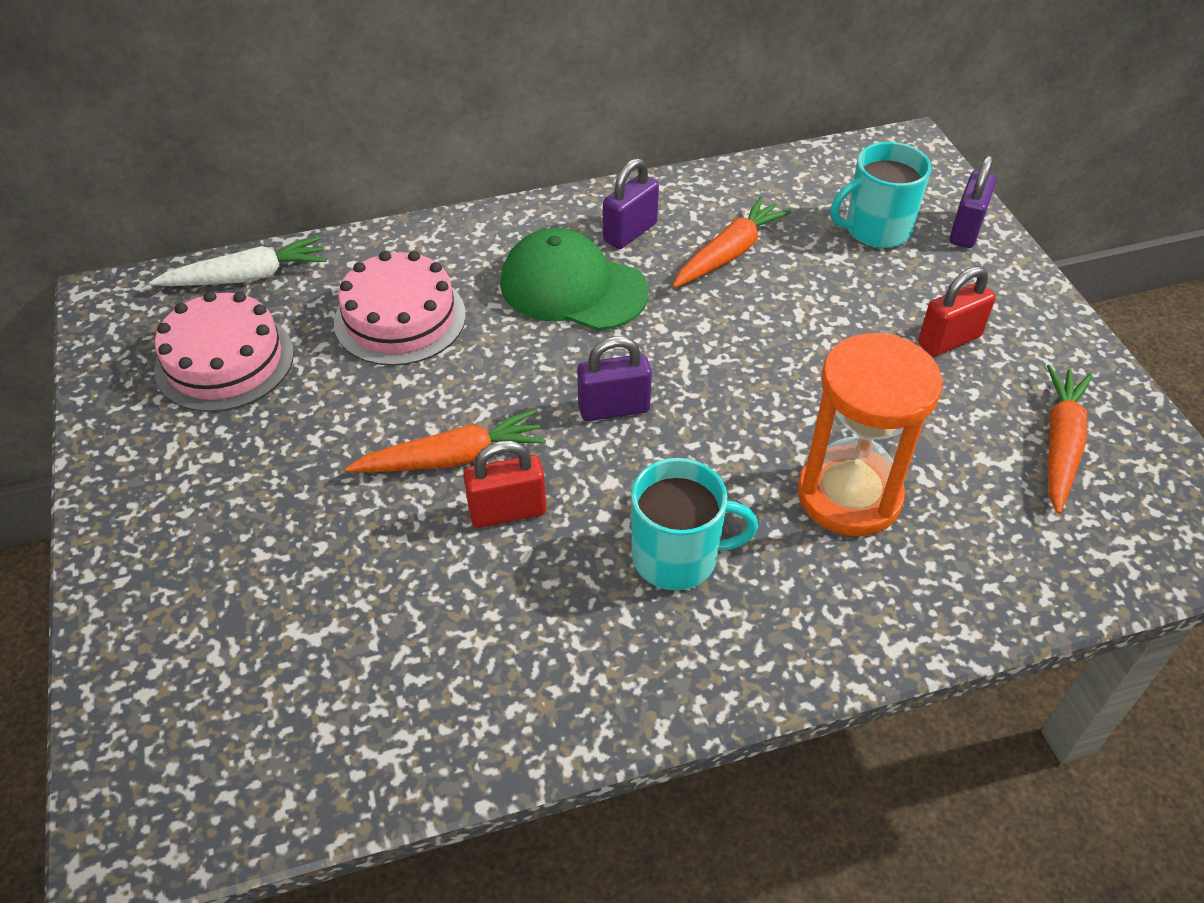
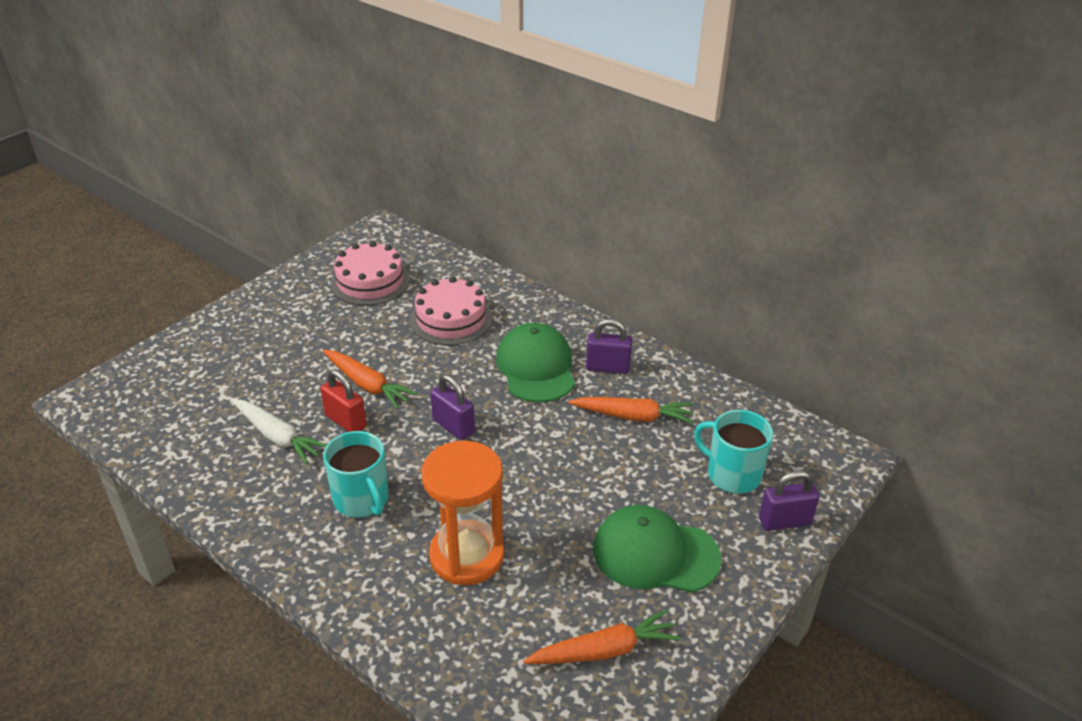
camera: 55 degrees right, 10 degrees down
(247, 277) = (433, 257): white carrot -> white carrot (278, 437)
(949, 340) = (655, 553): red padlock -> green cap

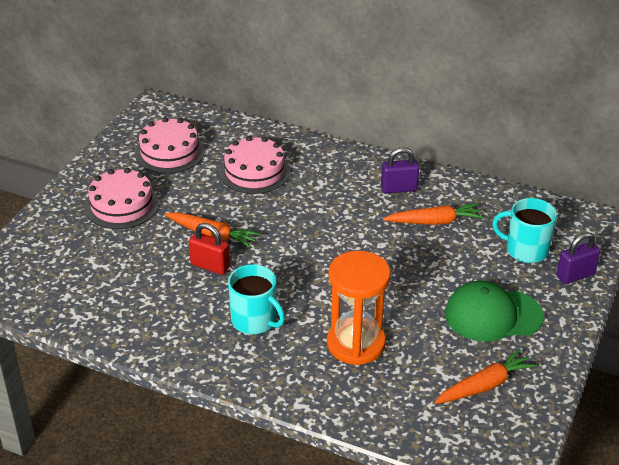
camera: 15 degrees left, 0 degrees up
(278, 437) = (161, 288): white carrot -> none
(288, 332) = (121, 205): none -> pink cake
(453, 426) = (299, 254): purple padlock -> none
(536, 367) = (342, 198): green cap -> none

